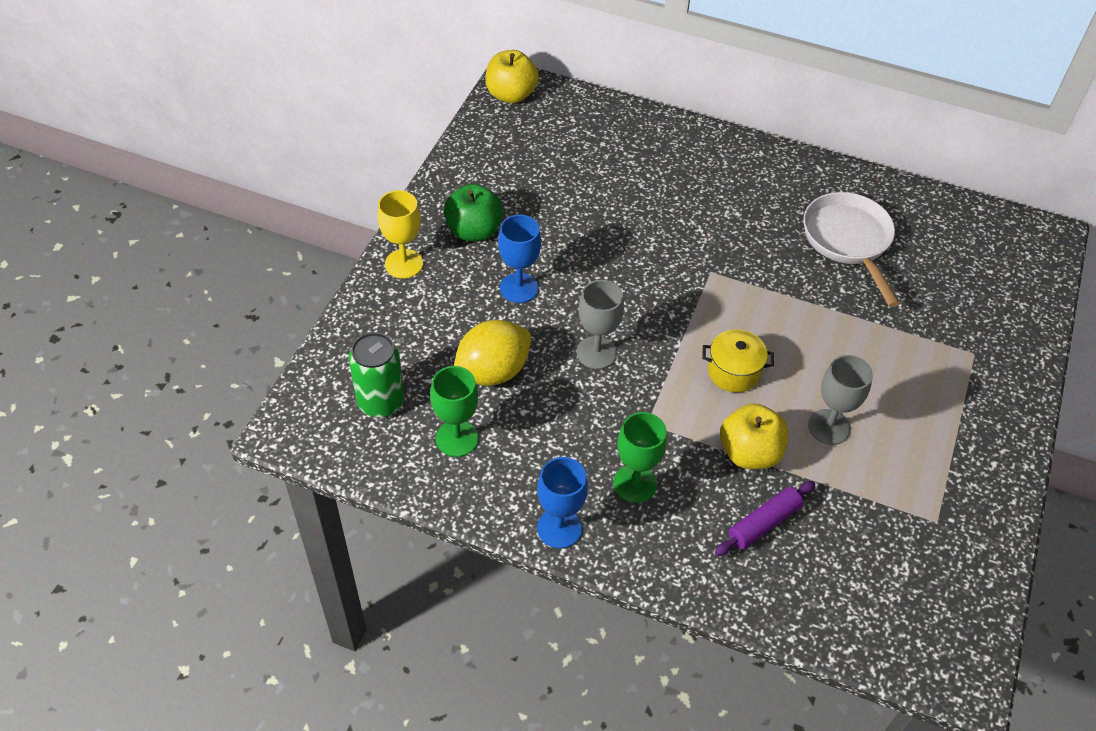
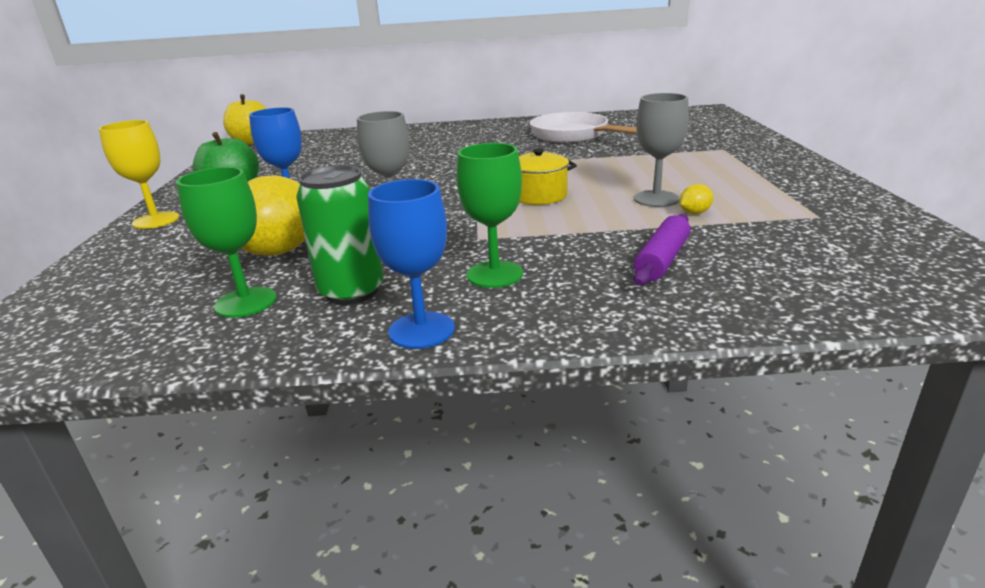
camera: 20 degrees left, 25 degrees down
(380, 402) = (129, 303): green can -> green can (352, 292)
(749, 453) = (599, 227): yellow apple -> none
(841, 467) = (694, 213): none -> yellow lemon

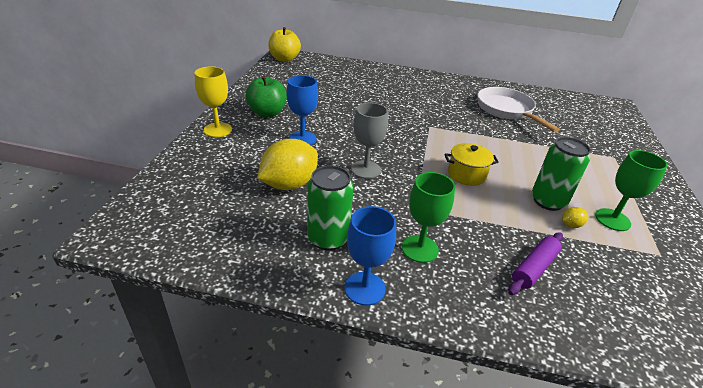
camera: 10 degrees right, 10 degrees up
(246, 302) = (264, 229): green goblet -> green goblet (612, 219)
(656, 199) = (548, 201): grey goblet -> green can

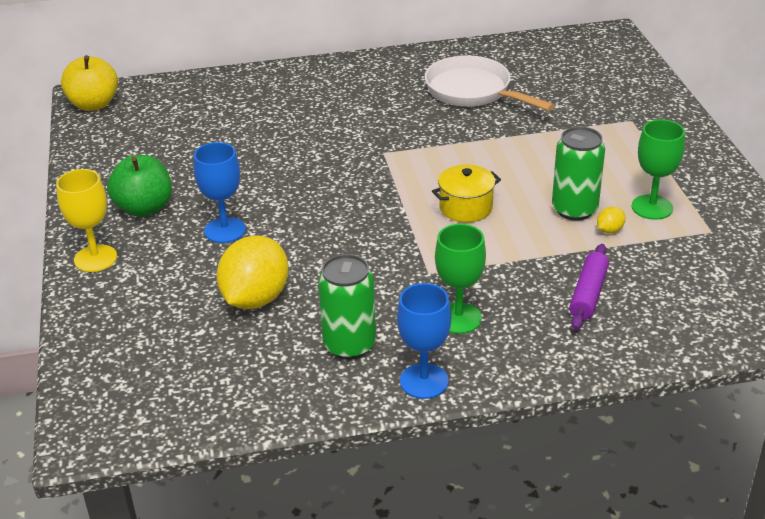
camera: 20 degrees left, 0 degrees up
(365, 169) = (338, 245): grey goblet -> none

